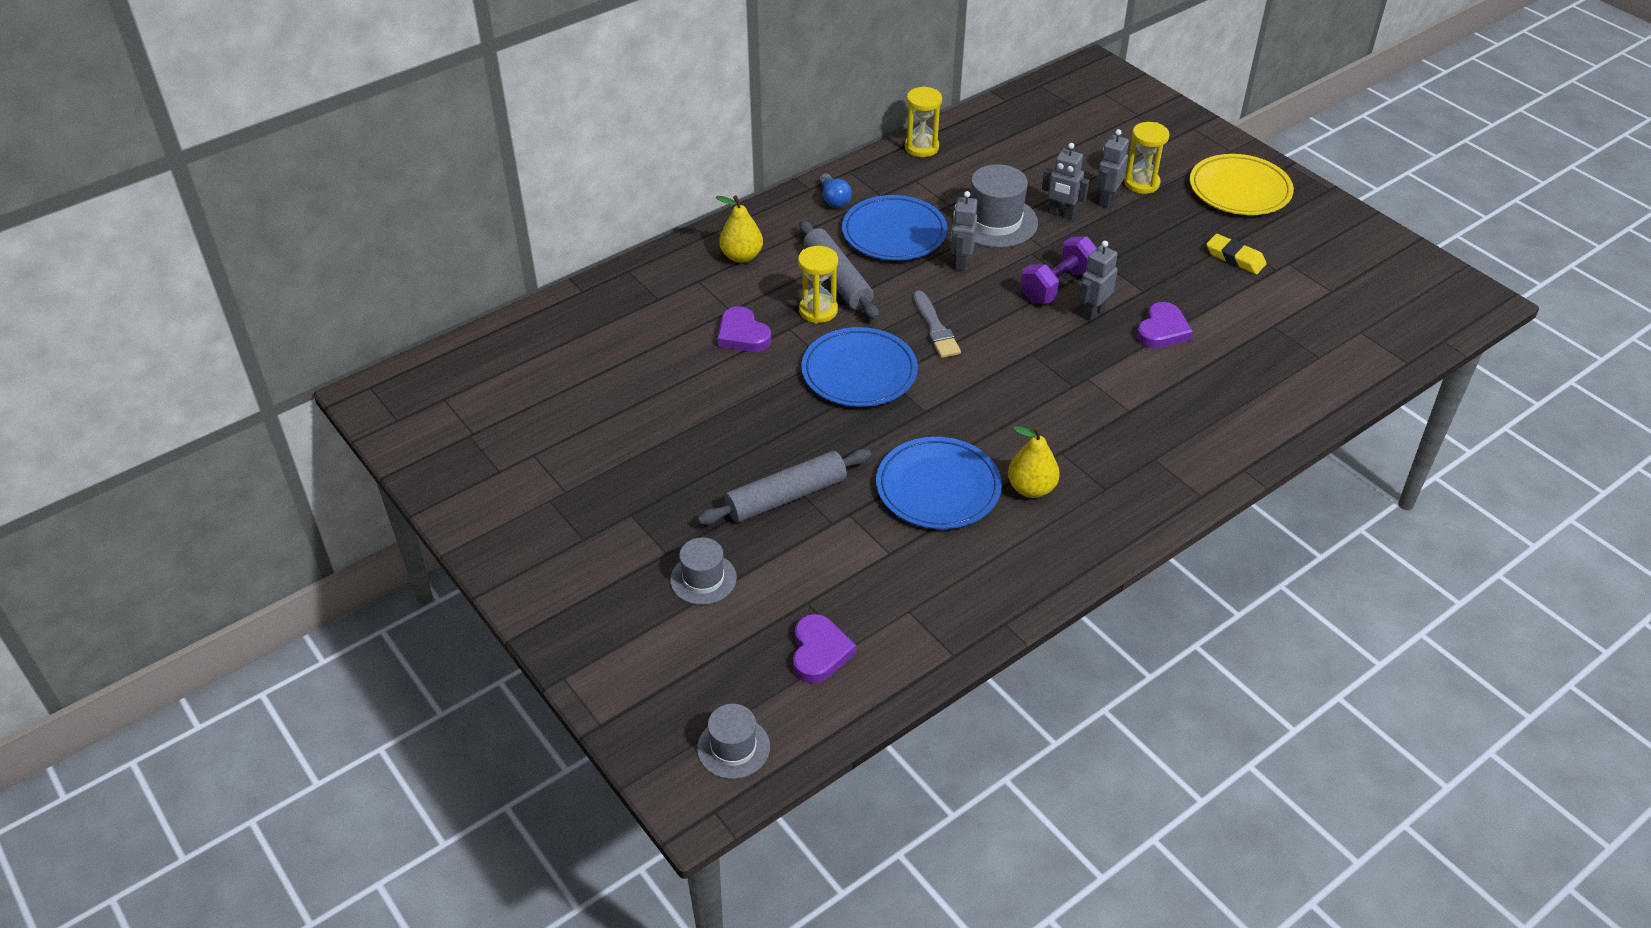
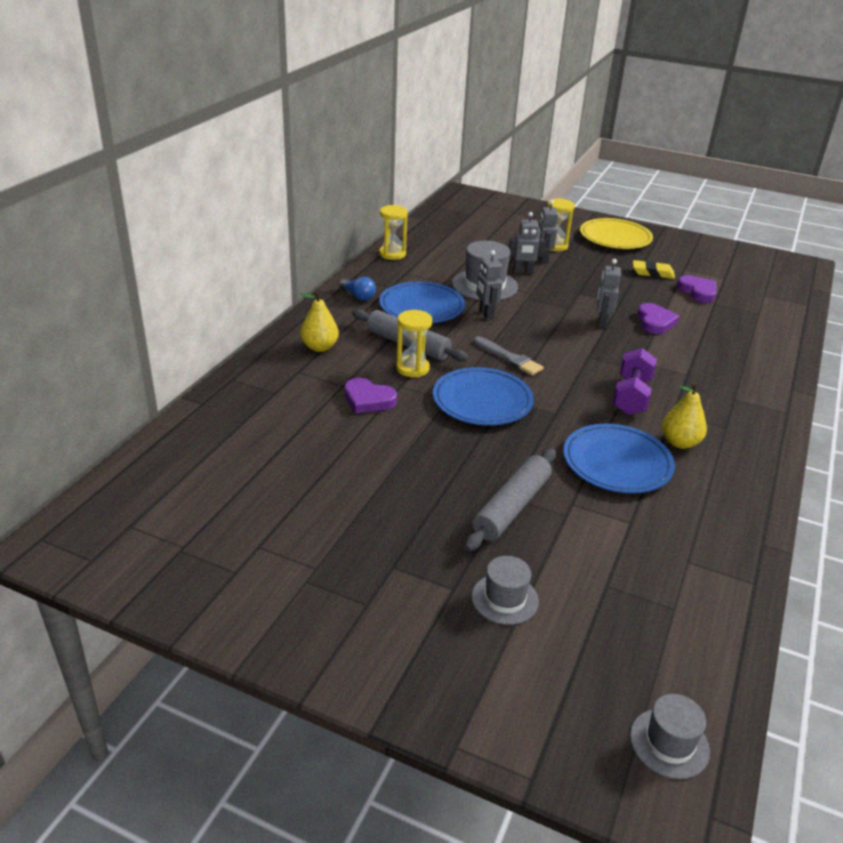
camera: 30 degrees left, 10 degrees down
(819, 652) = (656, 623): purple heart -> purple heart (698, 292)
(1057, 286) = (563, 313): purple dumbbell -> purple dumbbell (631, 396)

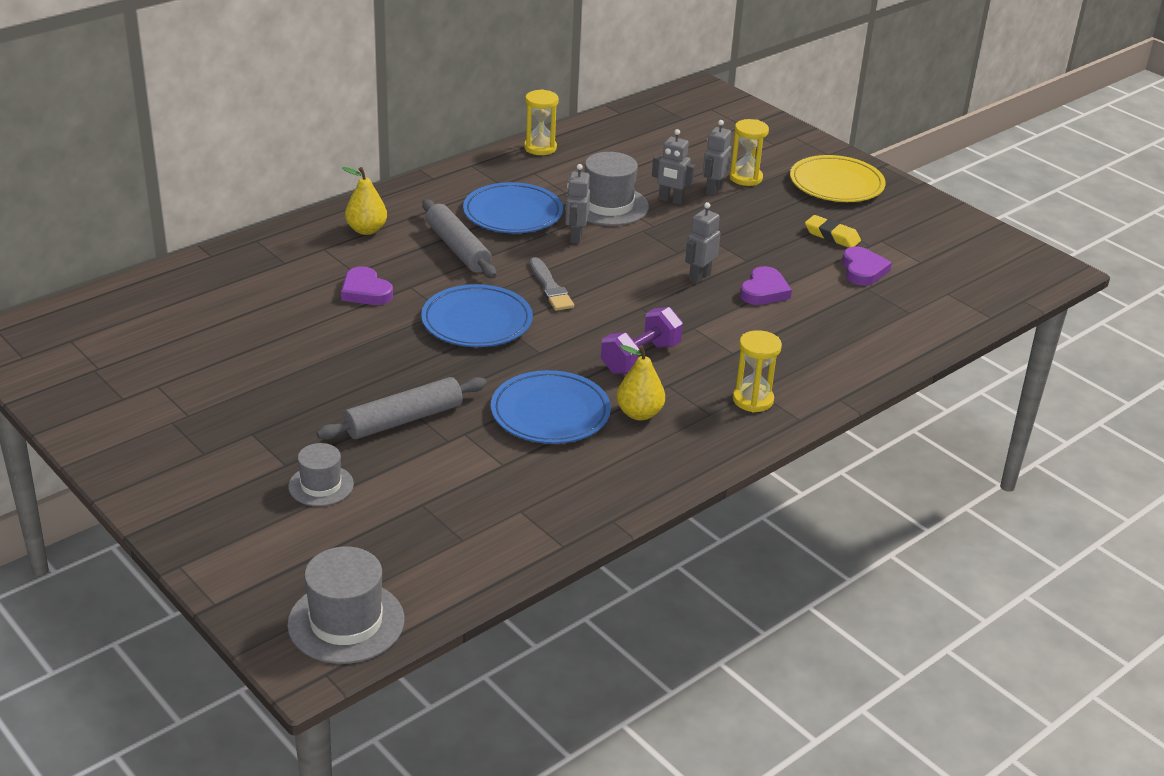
camera: 25 degrees right, 0 degrees up
(358, 296) = (456, 187): blue light bulb -> none
(412, 368) = (439, 273): yellow hourglass -> yellow hourglass (753, 400)
(669, 743) = (346, 622): grey hat -> grey hat, size x1.62

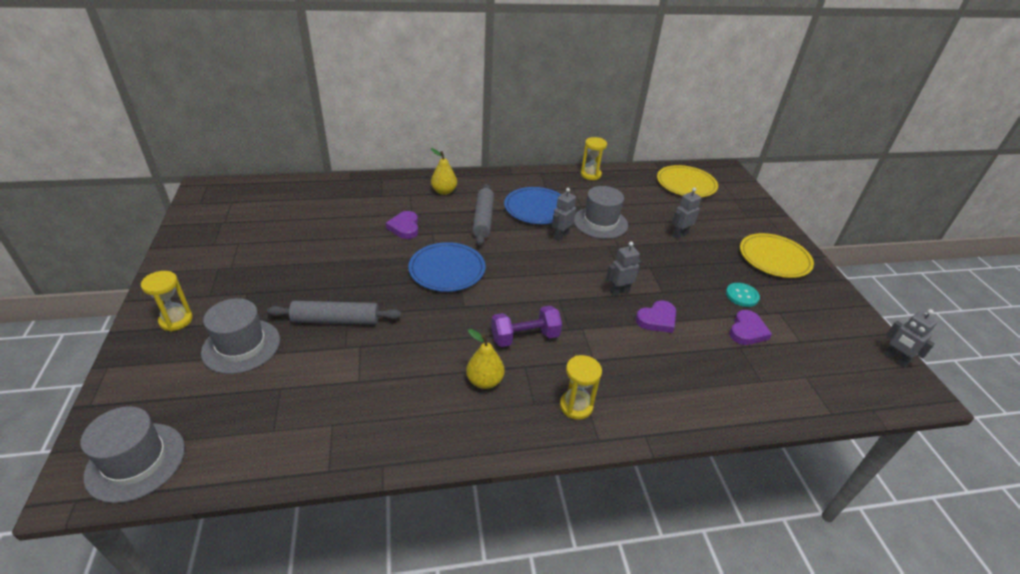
camera: 30 degrees right, 5 degrees up
(321, 485) = (241, 346): grey hat -> grey hat, size x1.62
(550, 287) = (513, 264): grey brush -> none
(550, 412) = (427, 354): blue plate -> none
(670, 124) = (686, 184): none -> yellow plate
(671, 200) = (644, 232): grey robot -> grey robot (895, 359)
(745, 178) = (709, 233): yellow hourglass -> yellow hourglass (176, 320)
(832, 236) = (742, 296): yellow eraser -> turquoise button

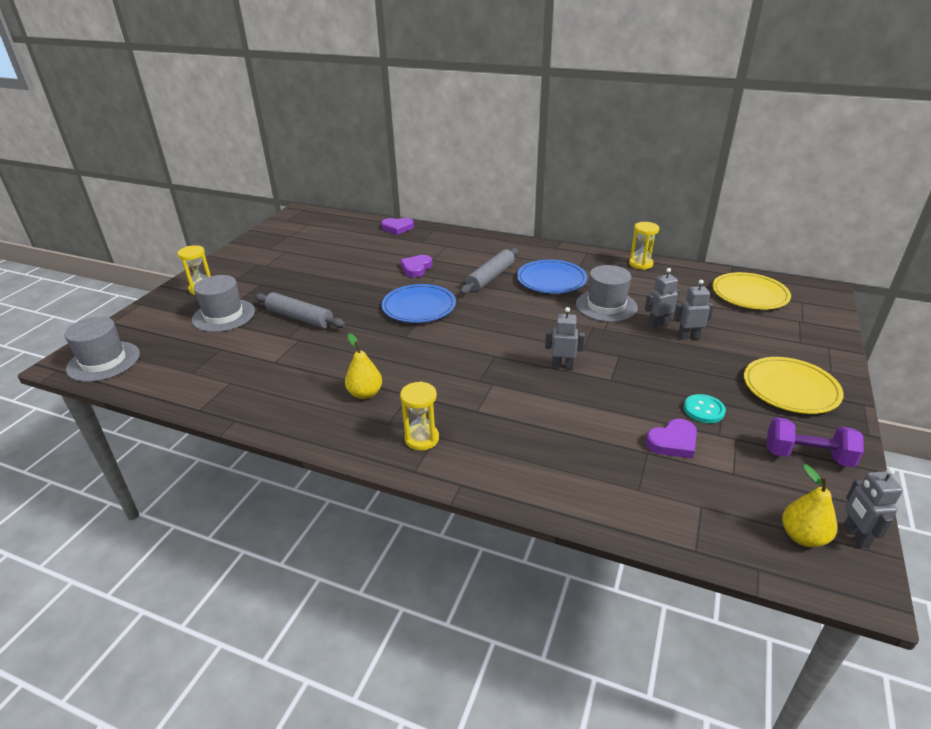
camera: 35 degrees right, 5 degrees down
(444, 191) = (477, 249): yellow pear -> yellow pear (802, 537)
(525, 337) = (432, 374): purple dumbbell -> purple dumbbell (807, 456)
(561, 236) = (552, 307): grey robot -> grey robot (658, 324)
(657, 319) = (577, 400): purple heart -> purple heart (397, 228)

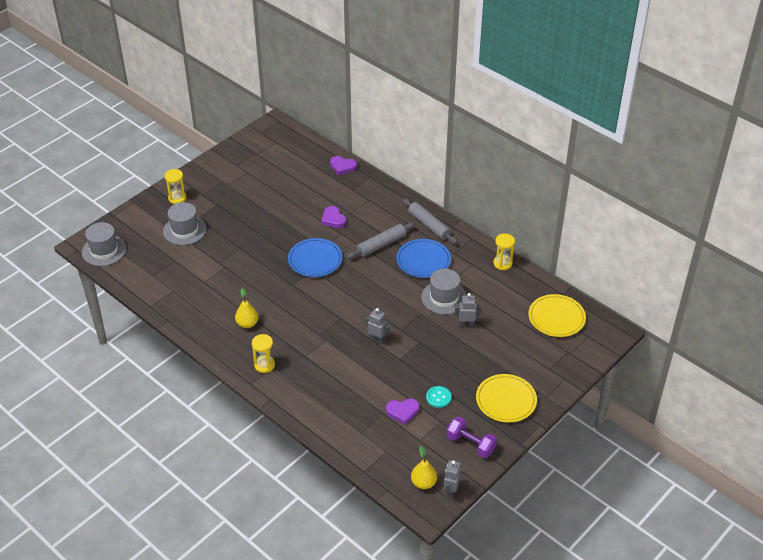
camera: 20 degrees right, 10 degrees up
(299, 318) = (232, 247): grey rolling pin -> grey rolling pin (429, 225)
(416, 268) = (333, 219): purple heart -> purple heart turned 75 degrees counterclockwise
(688, 337) = (477, 341): grey robot -> none

